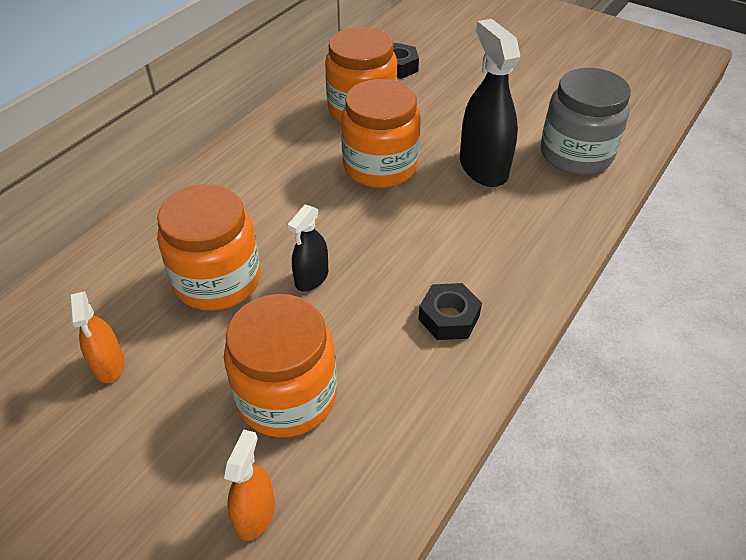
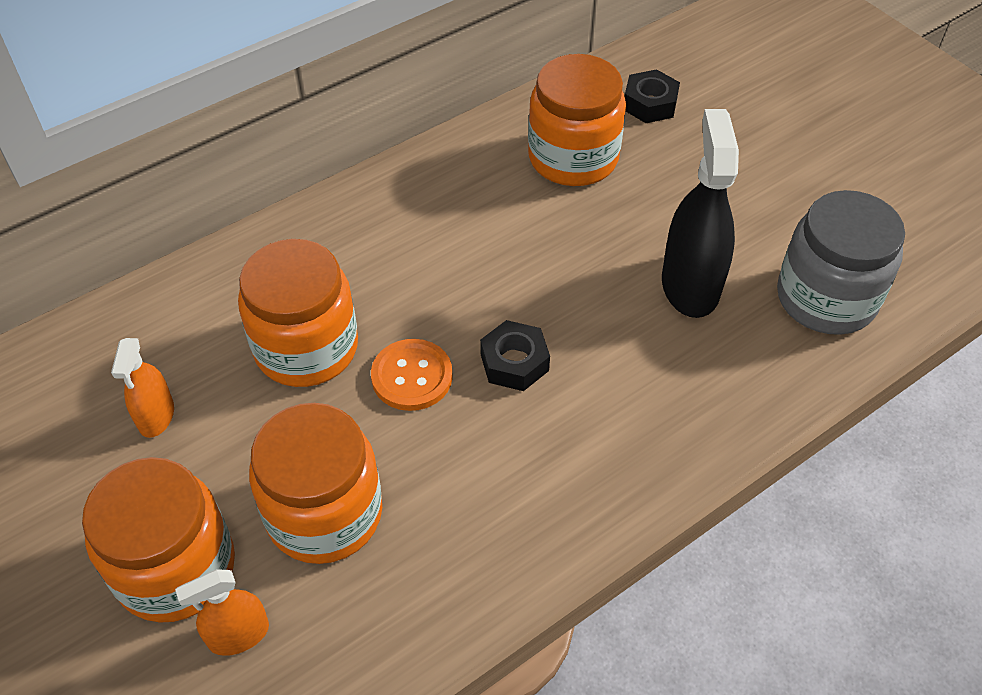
camera: 20 degrees right, 5 degrees up
(255, 514) = (238, 635): orange spray bottle -> orange spray bottle turned 150 degrees counterclockwise
(311, 278) = (412, 376): black spray bottle -> orange button
(380, 166) = (559, 248): orange jar -> orange jar (176, 568)
(448, 317) = (548, 477): black nut -> black nut (514, 362)

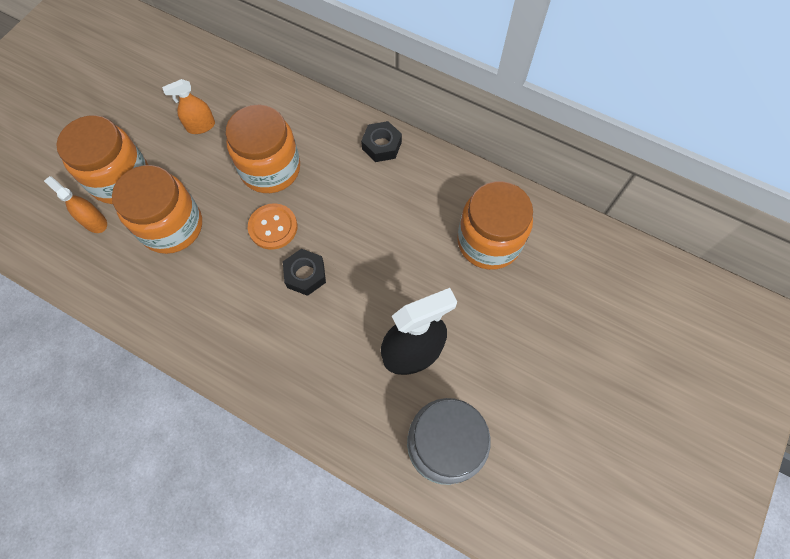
camera: 65 degrees right, 15 degrees up
(650, 104) = (569, 269): black nut -> black nut (381, 145)

